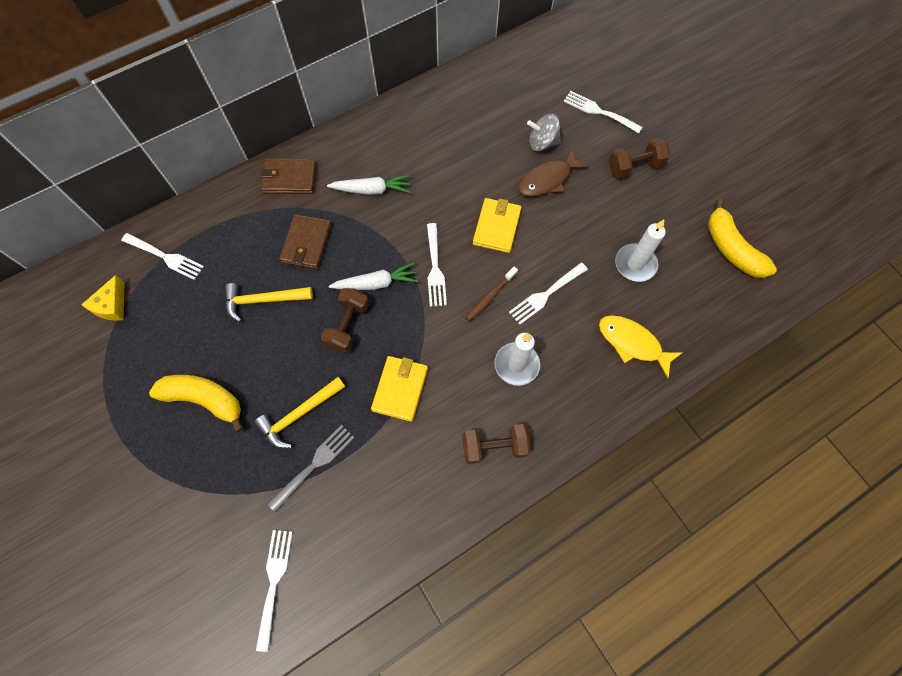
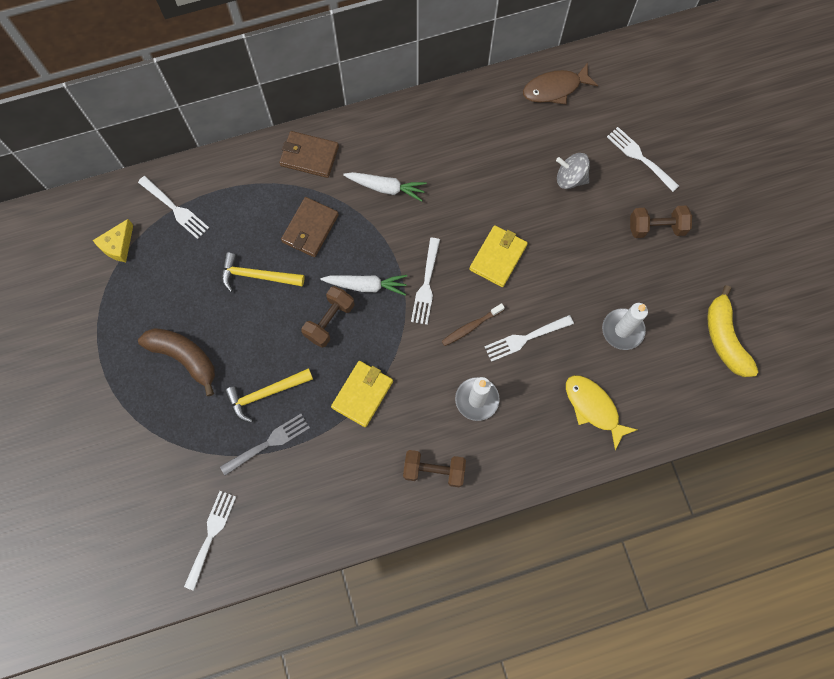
camera: 15 degrees right, 5 degrees up
(205, 399) = (184, 357): yellow banana -> brown banana
(547, 179) = (563, 219): brown fish -> brown fish (555, 88)

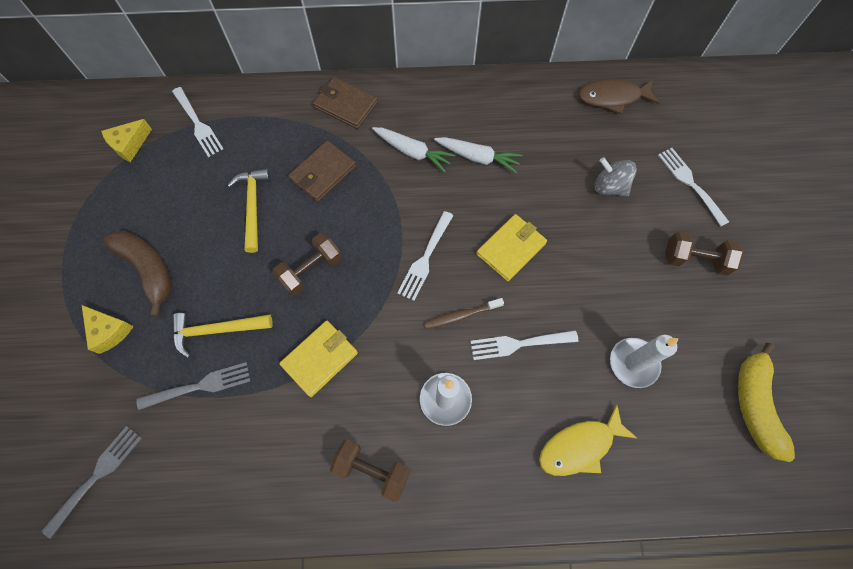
camera: 15 degrees right, 5 degrees down
(172, 419) = (109, 331): none -> yellow cheese
(211, 535) = (97, 475): white fork -> grey fork
(257, 276) = (253, 206): yellow hammer -> yellow hammer turned 60 degrees clockwise
(366, 285) = (362, 243): white carrot -> white carrot (478, 157)
(593, 407) = (579, 446): yellow fish -> yellow fish turned 90 degrees counterclockwise

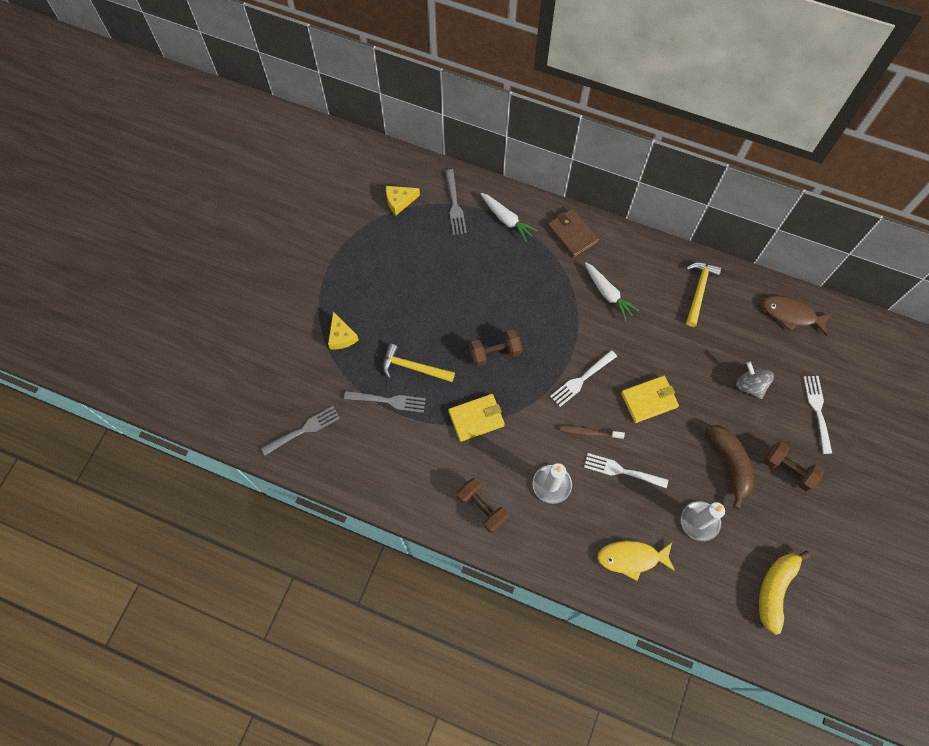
camera: 25 degrees right, 0 degrees up
(148, 270) = (381, 304): brown banana -> brown banana (729, 464)
(198, 124) = (455, 205): white fork -> grey fork
(253, 206) = (471, 287): yellow hammer -> yellow hammer (699, 291)
(323, 173) = (533, 282): brown wallet -> none
(478, 157) = (657, 319): white carrot -> white carrot (507, 220)

